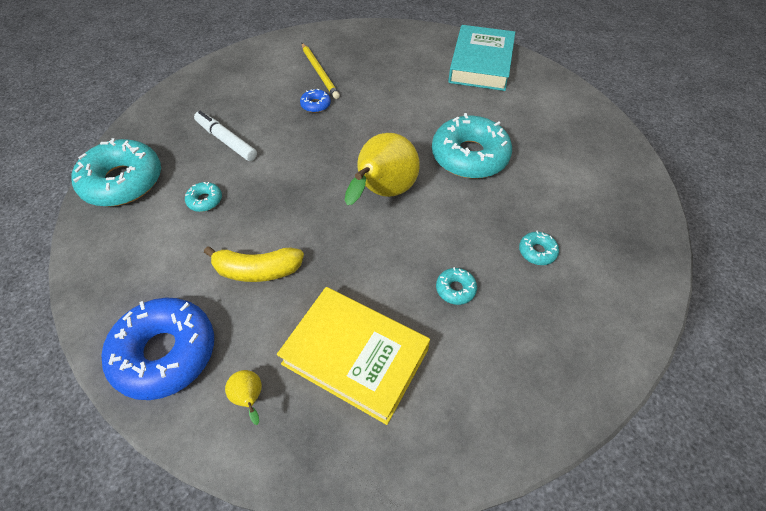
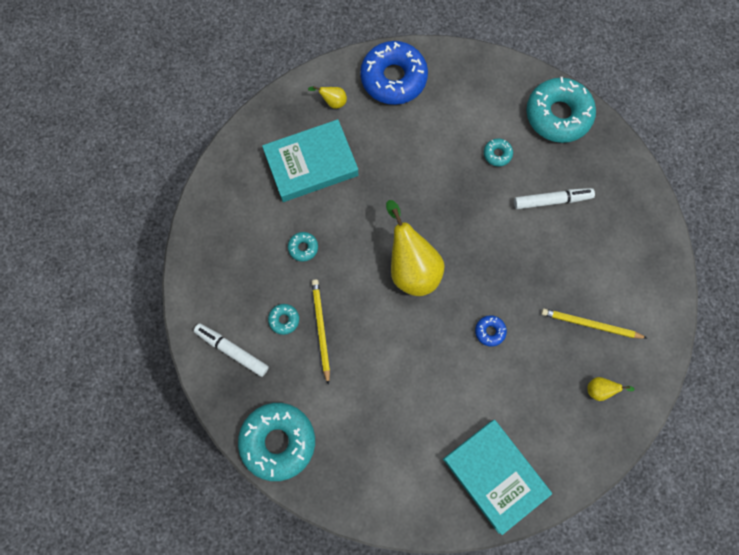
camera: 130 degrees right, 20 degrees up
(257, 270) = (411, 151): yellow banana -> none
(315, 105) = (546, 290): blue donut -> blue donut (490, 331)
(355, 356) = (311, 164): yellow book -> turquoise book
(363, 48) = (600, 390): none -> yellow pear
(469, 156) = (396, 356): turquoise donut -> turquoise donut (278, 442)
(510, 218) = (321, 329): none -> yellow pencil
(613, 271) = (232, 350): none -> white marker

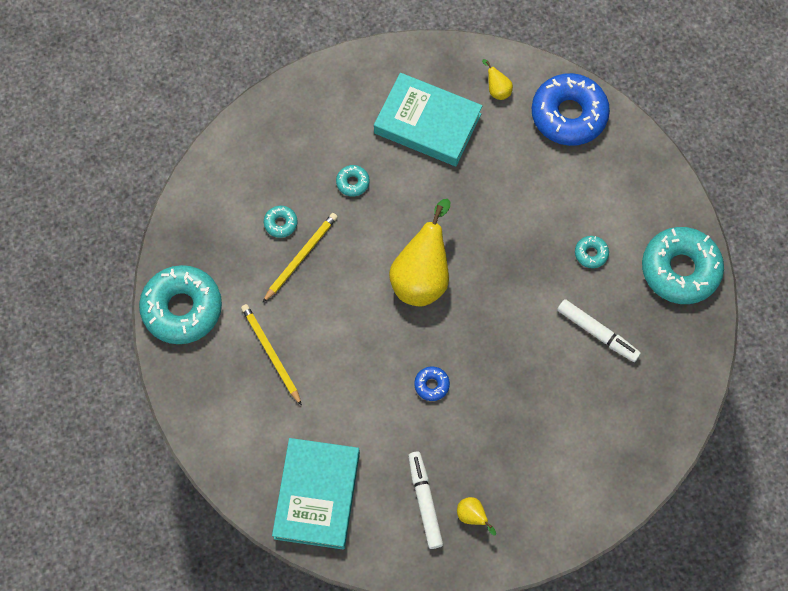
camera: 45 degrees right, 5 degrees down
(232, 350) = (219, 209): white marker -> white marker (425, 501)
(590, 325) = (520, 459): yellow pencil -> yellow pencil (271, 353)

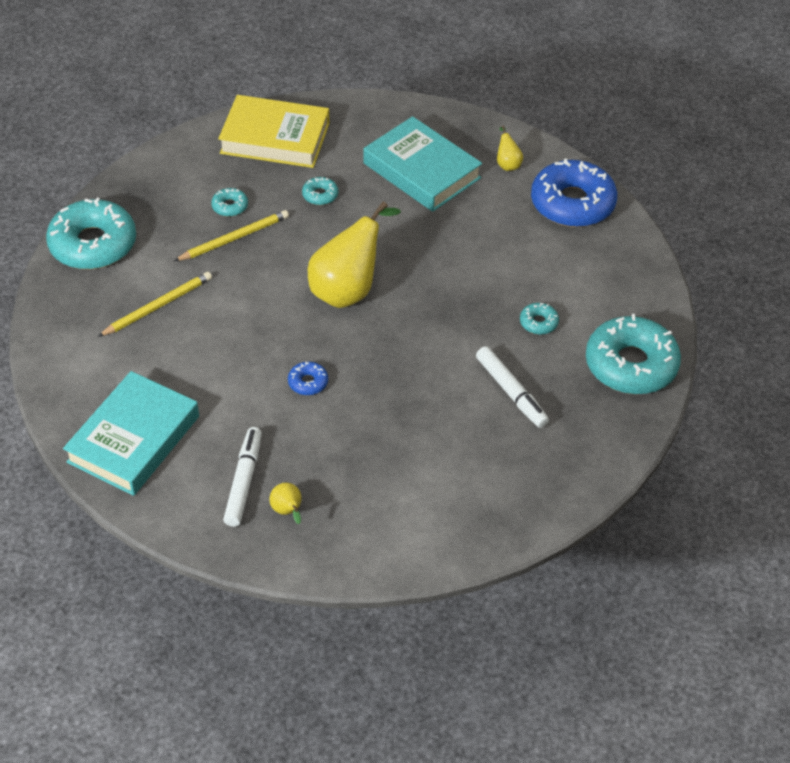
camera: 20 degrees right, 20 degrees down
(271, 353) = (158, 306): yellow pencil -> yellow pencil turned 60 degrees clockwise
(284, 131) = (275, 138): none -> yellow book

